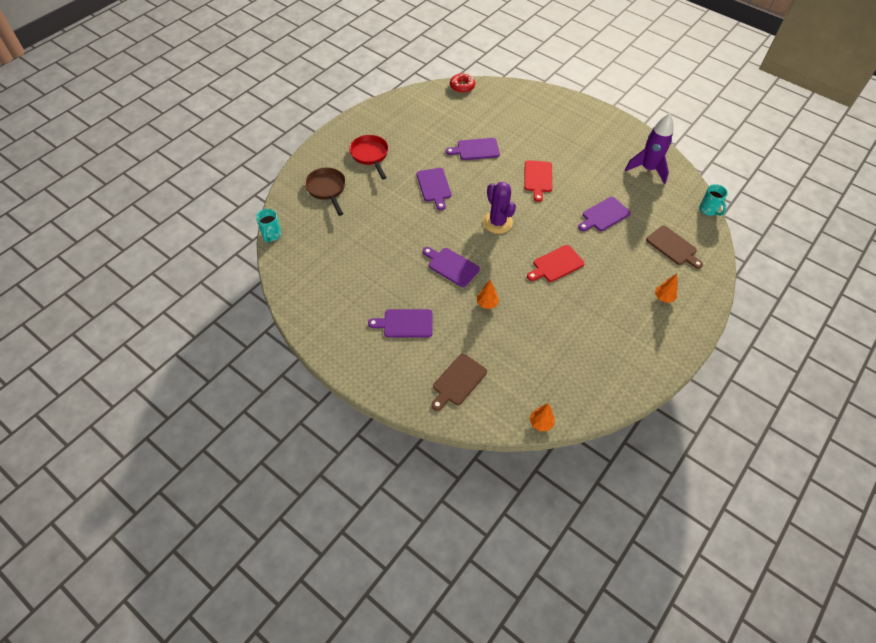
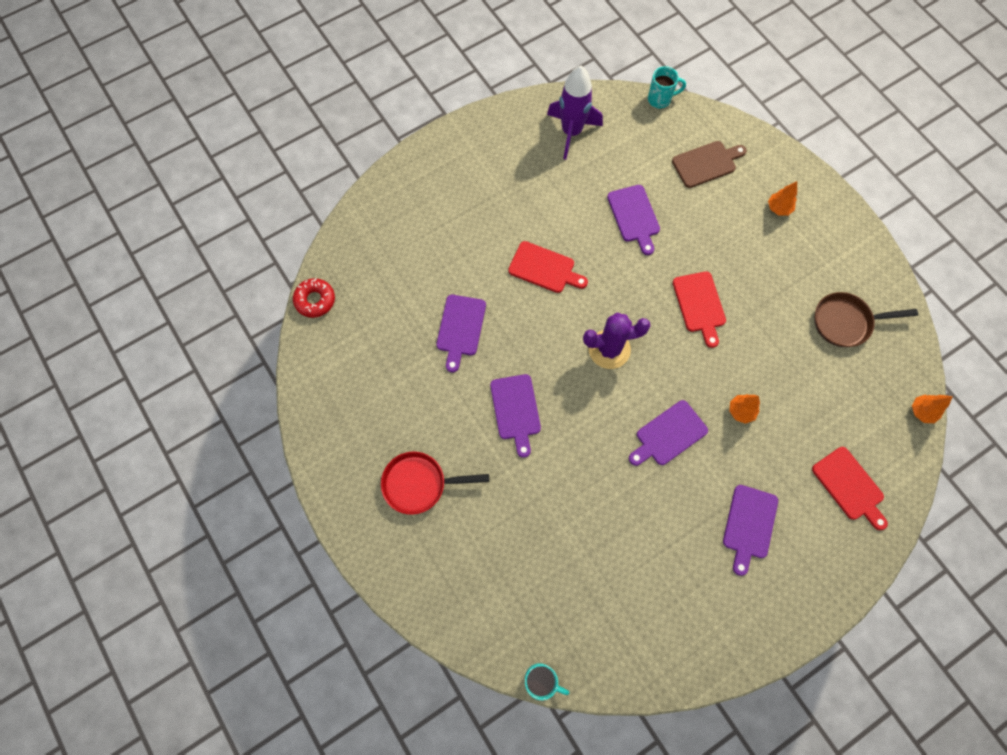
camera: 70 degrees left, 15 degrees up
(327, 189) = (470, 569): brown pan -> brown pan (845, 322)
(434, 186) = (516, 410): purple cutting board -> purple cutting board turned 75 degrees clockwise
(458, 381) = (849, 486): brown cutting board -> red cutting board

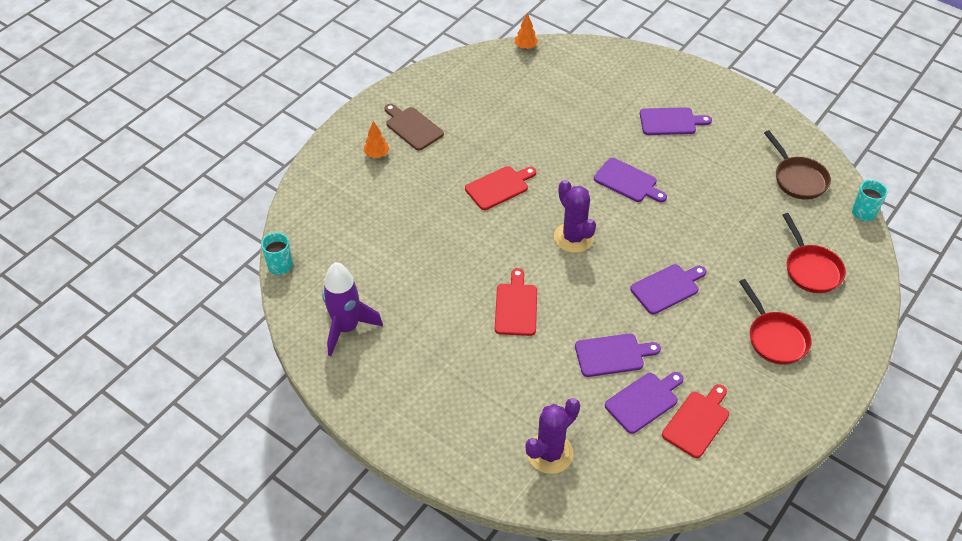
camera: 110 degrees left, 20 degrees down
(315, 300) = (650, 498): red donut -> none
(388, 242) = (550, 453): none -> purple cactus
(485, 569) = (811, 269): none -> red pan
(634, 216) = (428, 252): purple cutting board -> purple cutting board (644, 401)
(706, 163) = (346, 213): brown cutting board -> brown cutting board (412, 127)
(741, 411) = (582, 143): orange tree -> none
(845, 322) = (470, 97): brown pan -> brown pan (798, 179)
(849, 486) = (606, 75): red cutting board -> red cutting board (697, 422)

